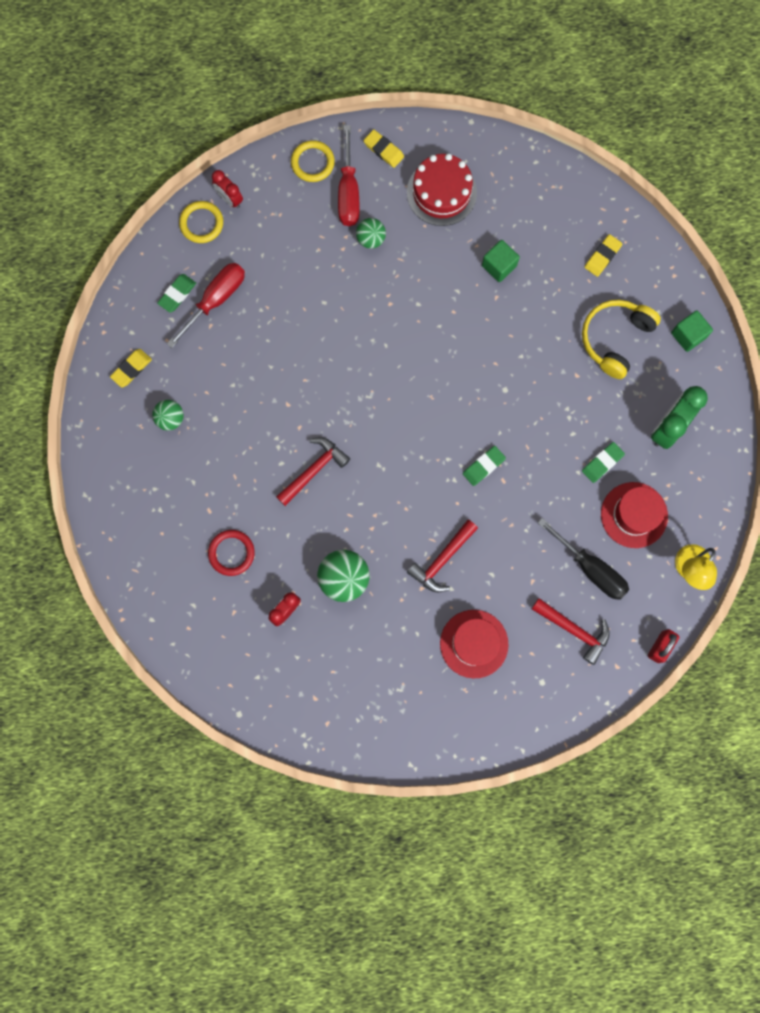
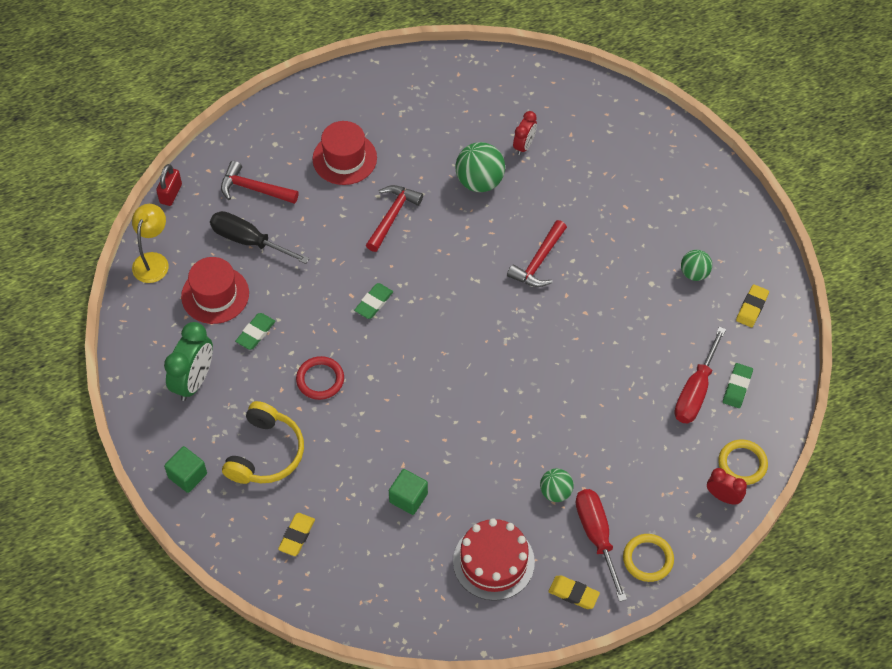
camera: 165 degrees right, 20 degrees down
(231, 553) = (591, 178): red ring -> red ring (320, 379)

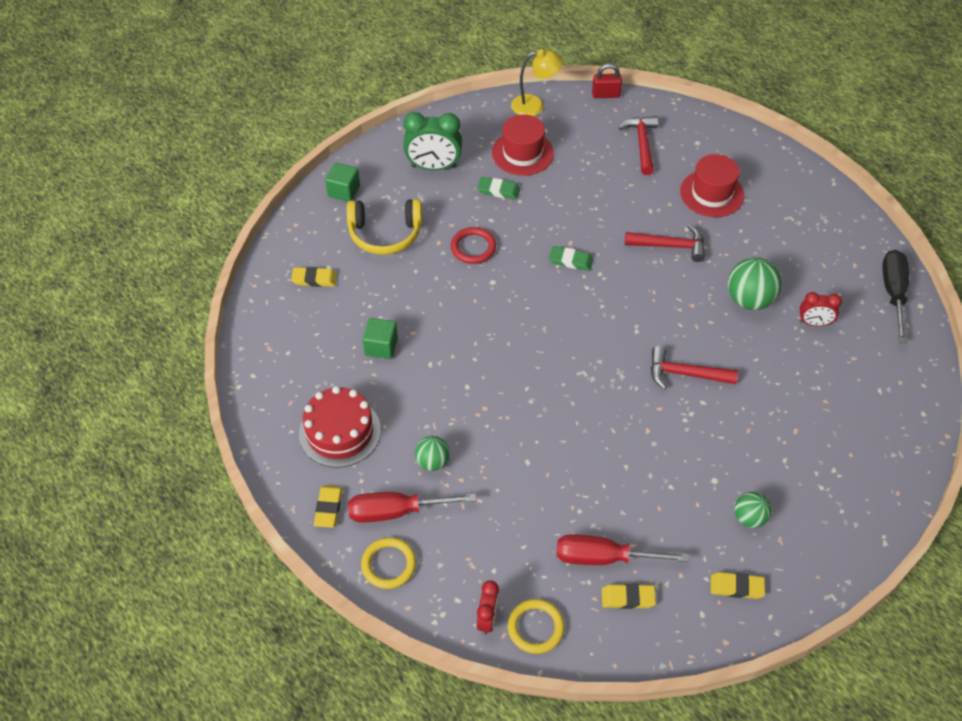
camera: 70 degrees right, 5 degrees down
(249, 241) = (587, 157): black screwdriver -> black screwdriver (893, 293)
(597, 537) = (397, 511): red screwdriver -> red screwdriver turned 150 degrees counterclockwise
(737, 387) = (628, 598): green eraser -> yellow eraser

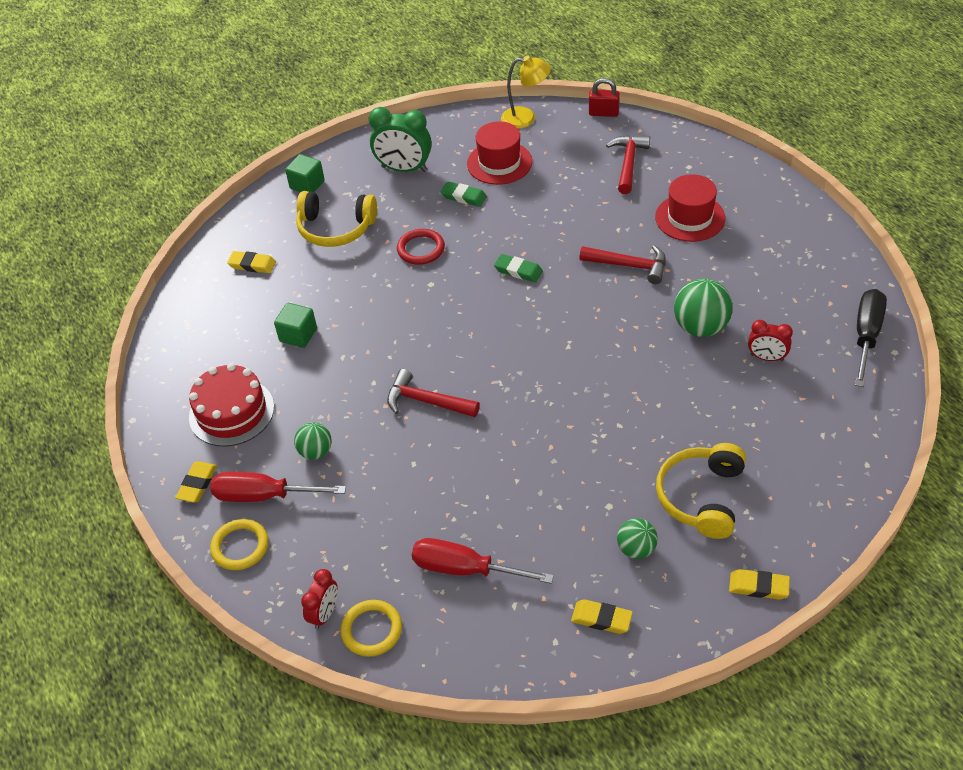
camera: 15 degrees right, 5 degrees down
(628, 598) = (479, 613): yellow eraser -> yellow eraser (758, 586)
(685, 374) = (608, 394): red hammer -> red hammer (426, 401)
(792, 461) = (701, 497): none -> yellow headphones

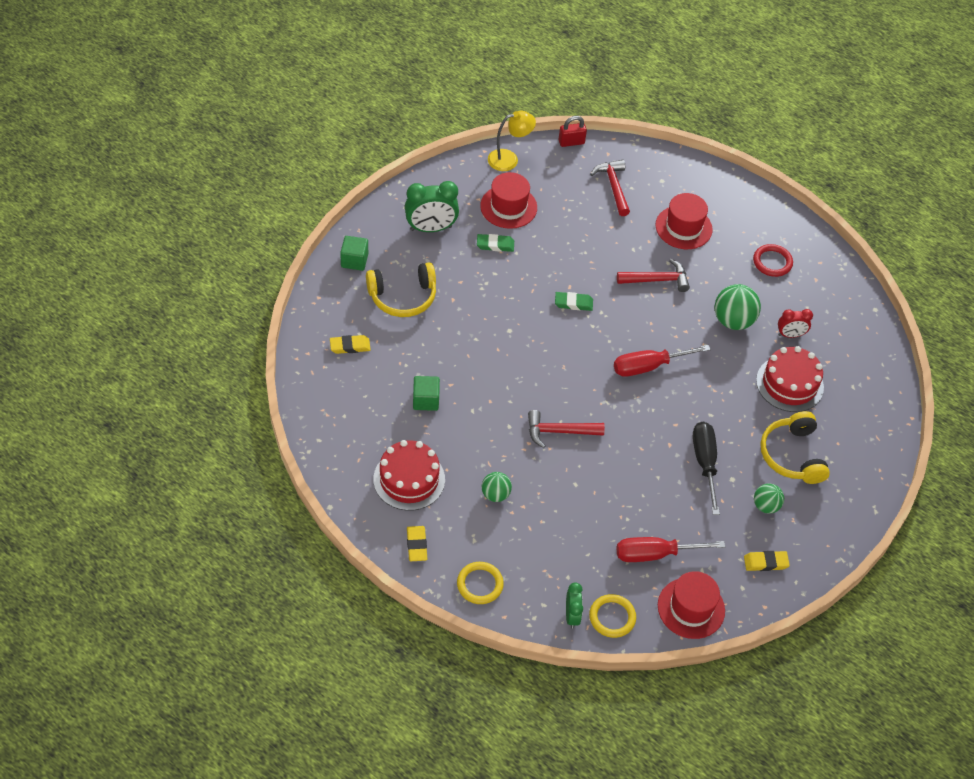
camera: 30 degrees left, 5 degrees up
(264, 496) = (475, 540): red screwdriver -> red screwdriver (649, 366)
(325, 614) = (572, 616): red clock -> green clock
(421, 249) = (485, 301): red ring -> red ring (772, 262)
(475, 647) = (691, 608): none -> red hat
(739, 413) = (789, 384): none -> red cake
(758, 586) = (857, 510): yellow eraser -> none
(866, 336) = (851, 301): black screwdriver -> black screwdriver (705, 463)

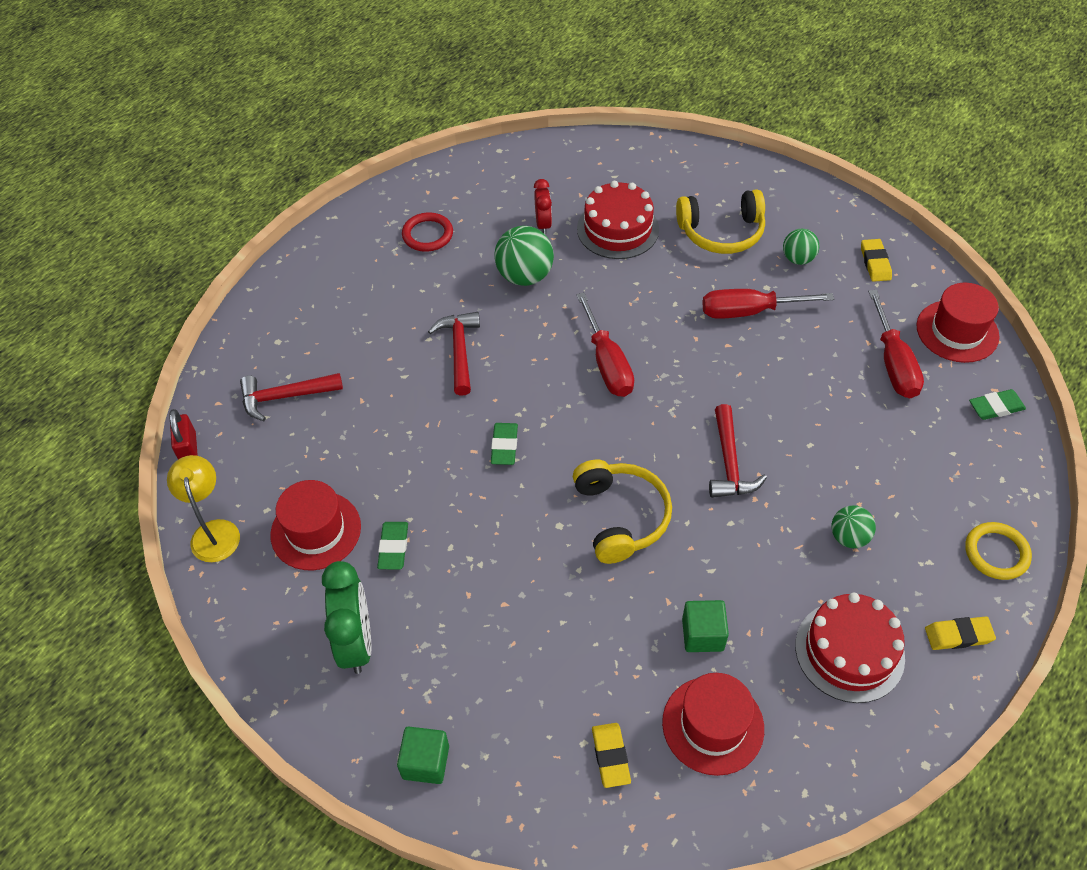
camera: 85 degrees left, 0 degrees up
(403, 297) = (502, 678): yellow headphones -> yellow headphones (621, 517)
(572, 616) = (1008, 448): green clock -> none
(612, 617) = (996, 407): yellow ring -> green eraser
(683, 227) = (366, 320): red hat -> red hat (713, 725)
(705, 463) = (750, 311): black screwdriver -> red screwdriver

